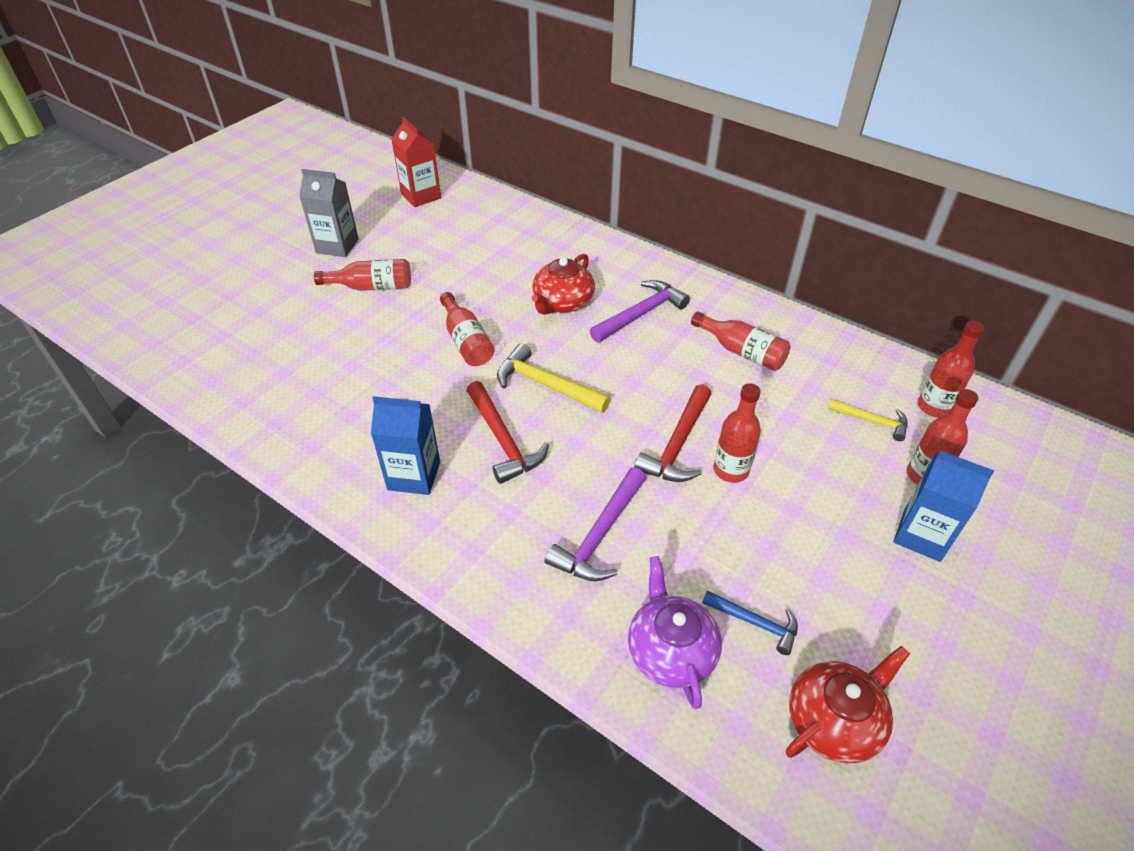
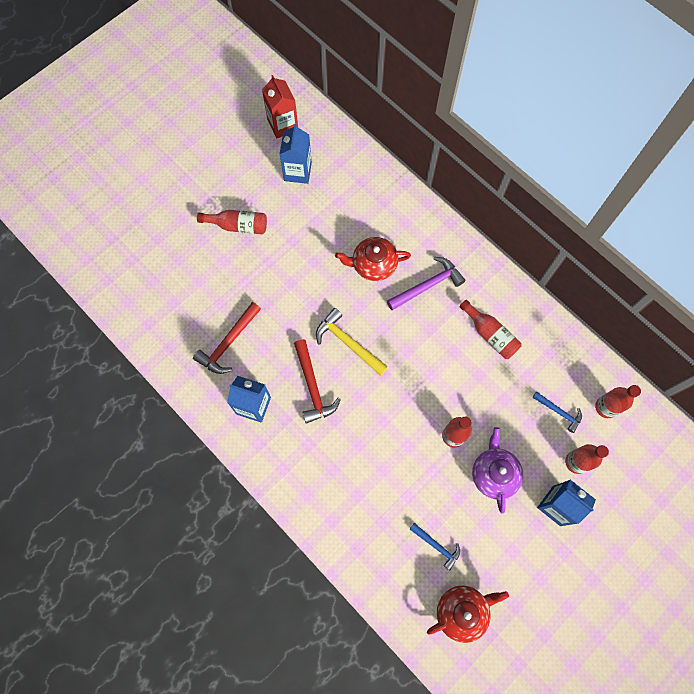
camera: 10 degrees right, 25 degrees up
(337, 246) = (215, 176): grey carton -> none
(445, 231) = (297, 171): none -> blue carton
(466, 341) = (299, 292): red bottle -> none
(562, 302) = (373, 264): red teapot -> red teapot turned 45 degrees clockwise
(600, 535) = (360, 470): purple hammer -> none
(670, 651) = (384, 554): purple teapot -> purple teapot (494, 474)
(678, 444) = (424, 409): red hammer -> red hammer (228, 343)
(872, 421) = (559, 412): yellow hammer -> blue hammer

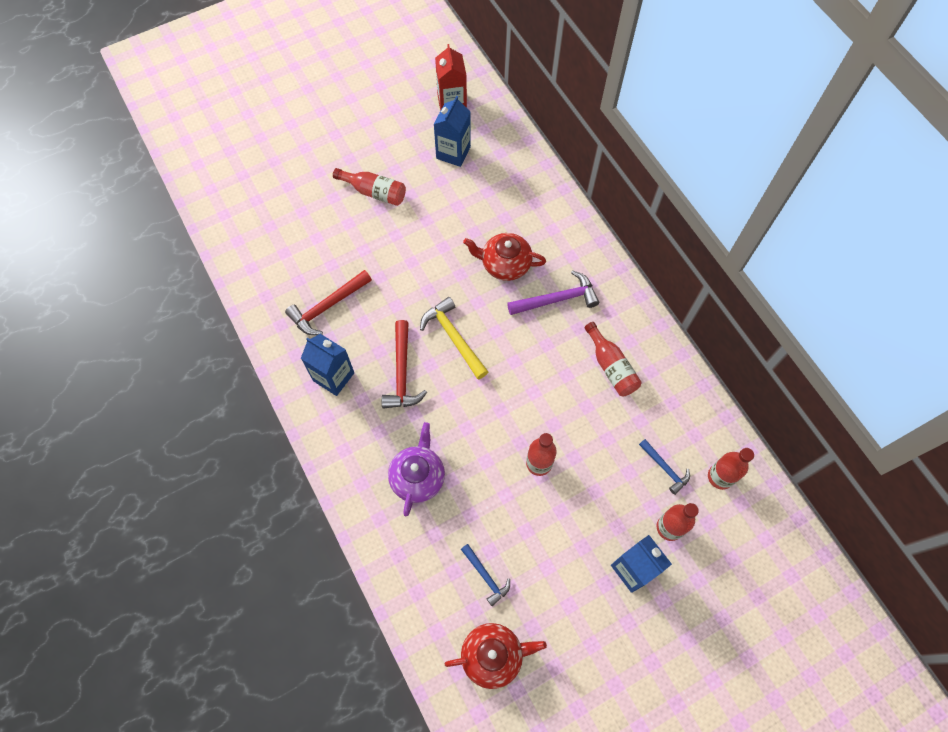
camera: 15 degrees right, 5 degrees down
(494, 474) = (572, 515): purple teapot -> purple teapot (418, 476)

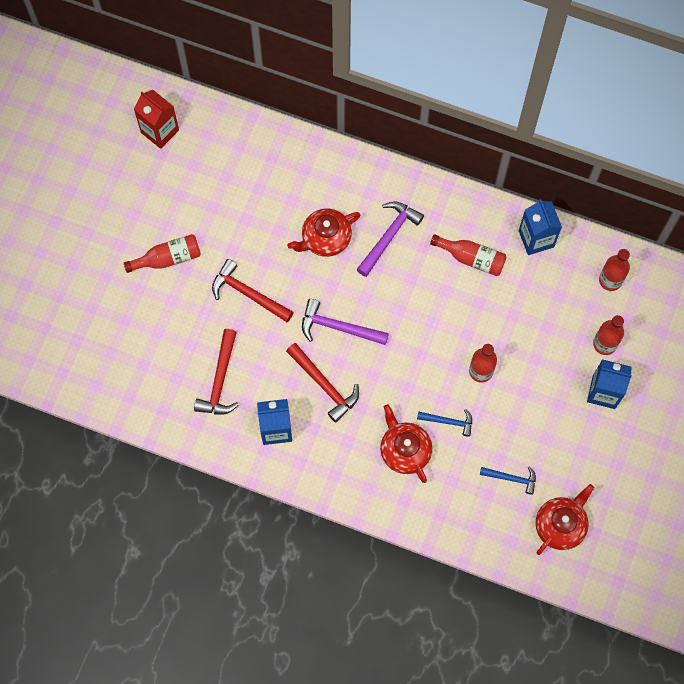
camera: 40 degrees left, 5 degrees up
(408, 260) = (248, 294): none -> red hammer
(418, 476) = (404, 450): purple teapot -> red teapot
(453, 152) = (201, 175): blue carton -> blue carton (536, 239)
(453, 337) = (338, 327): yellow hammer -> purple hammer
(665, 468) = (569, 304): blue hammer -> blue hammer (448, 421)

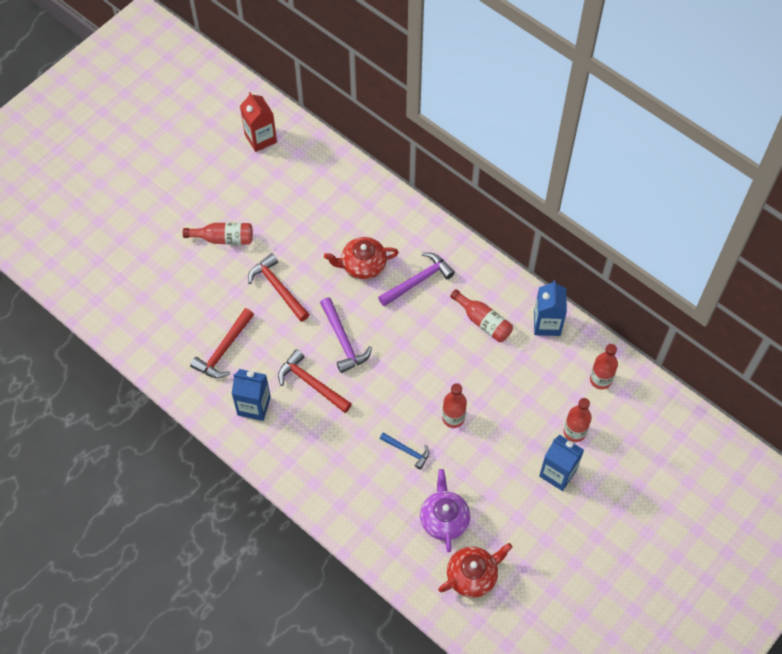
camera: 20 degrees right, 10 degrees down
(324, 385) = (311, 383): red hammer -> red hammer turned 150 degrees clockwise
(338, 327) = (343, 340): purple hammer -> purple hammer turned 150 degrees counterclockwise
(404, 450) = (358, 462): red teapot -> none
(511, 478) = (444, 519): blue hammer -> purple teapot

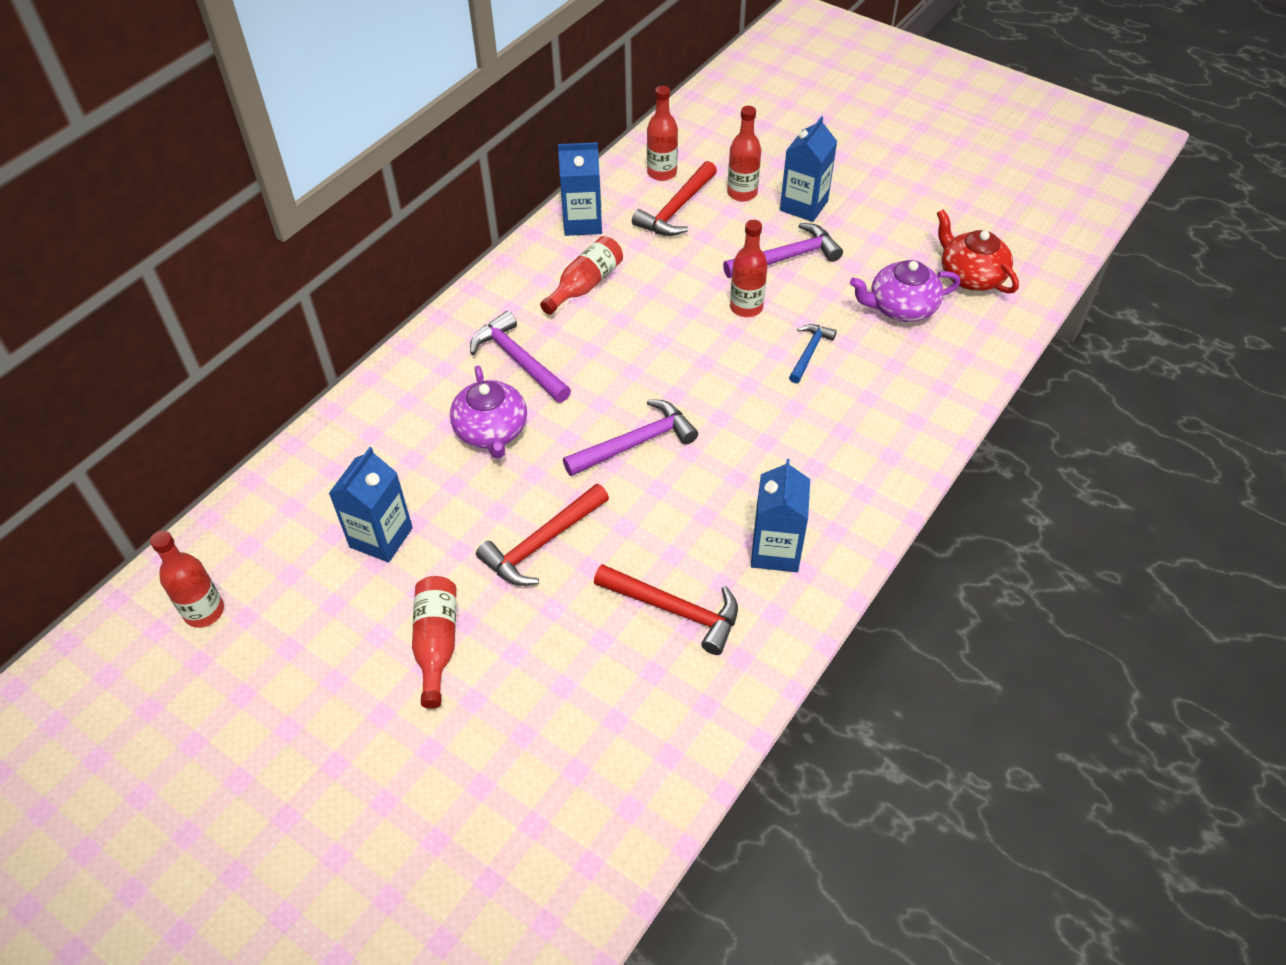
camera: 95 degrees left, 10 degrees down
(260, 138) = (204, 611): red carton -> red bottle
(294, 212) = (381, 537): none -> blue carton
(311, 383) = (720, 476): red hammer -> red hammer (676, 209)
(362, 265) = (491, 431): red teapot -> purple teapot
(501, 452) = (786, 257): none -> purple hammer

